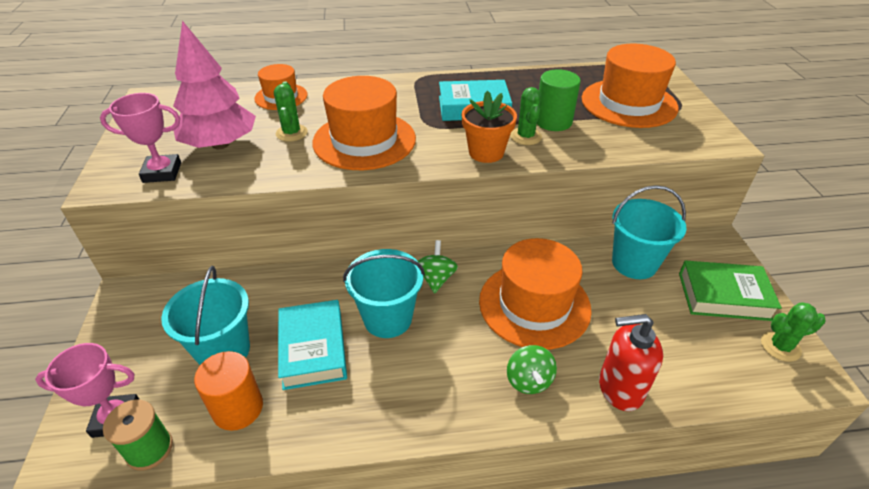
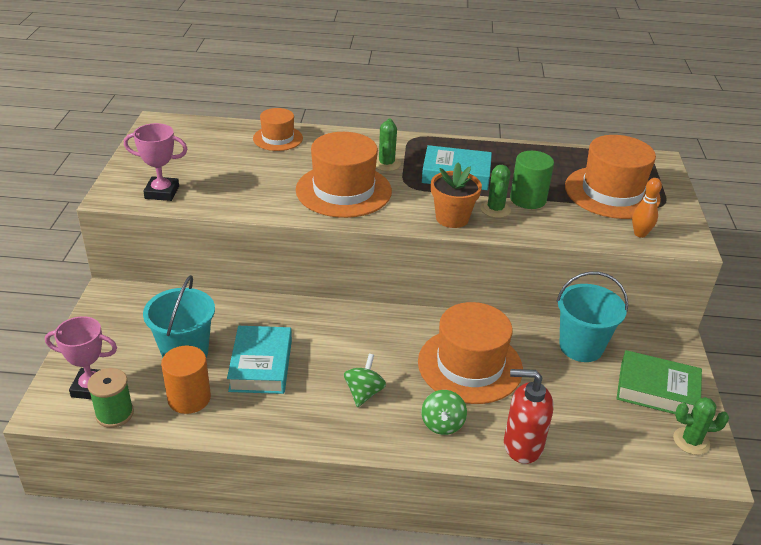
camera: 10 degrees right, 5 degrees down
(220, 144) = (215, 175): pink tree -> none
(291, 133) = (280, 174): green cactus -> green cactus (386, 164)
(387, 318) = (332, 353): turquoise bucket -> none
(436, 278) = (386, 327): green spinning top -> green spinning top (364, 393)
(674, 140) = (640, 234): none -> orange bowling pin

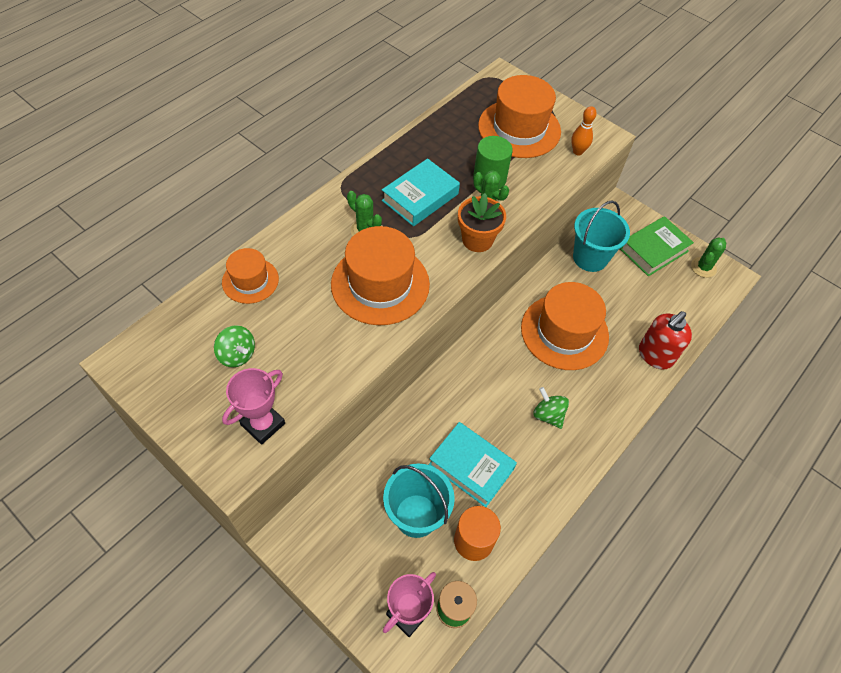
camera: 55 degrees left, 20 degrees up
(442, 424) = (609, 387): green spinning top -> green spinning top (237, 355)

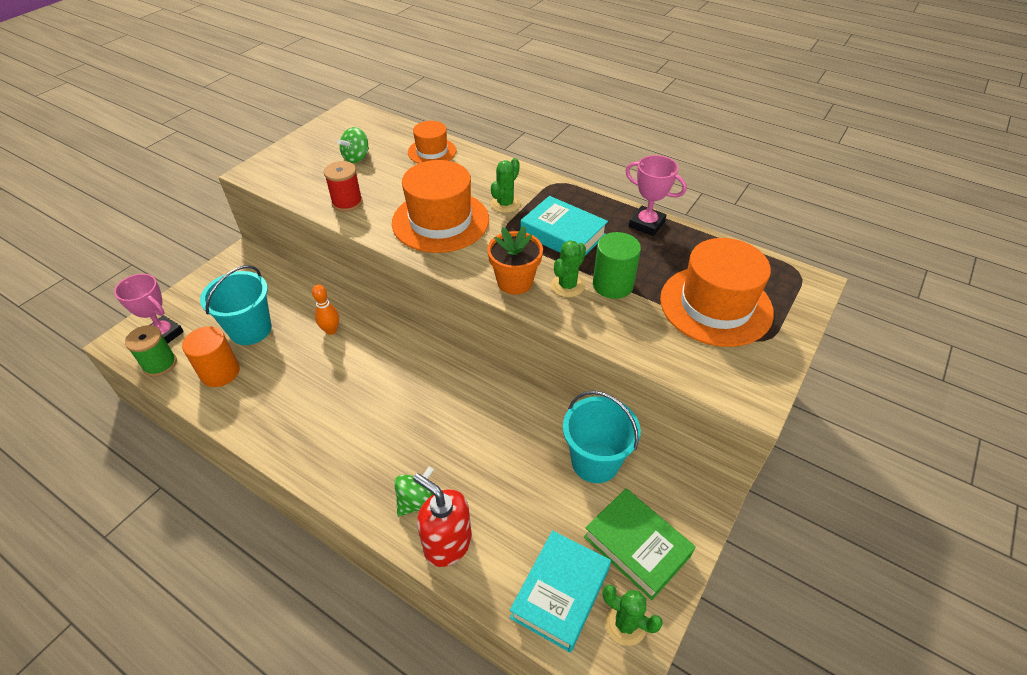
camera: 85 degrees right, 10 degrees down
(263, 424) = (292, 179): pink trophy -> pink trophy (646, 224)
(327, 365) = (347, 202): none -> red spool
(471, 467) = (296, 364): turquoise book -> turquoise book (560, 593)
(548, 415) = (354, 425): green spinning top -> green spinning top (416, 501)
(564, 332) = (469, 436): orange hat -> none
(578, 151) = (703, 367): orange bowling pin -> orange bowling pin (331, 330)

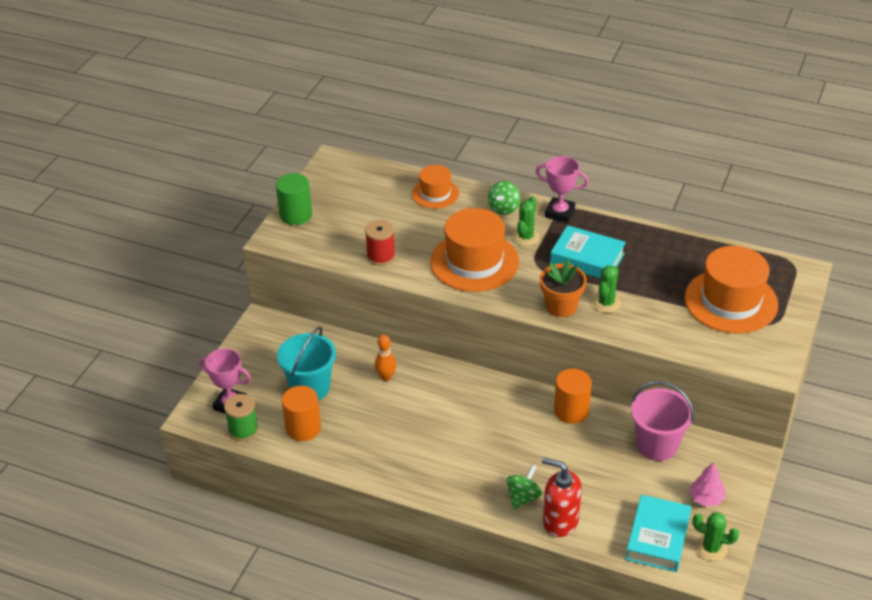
camera: 10 degrees left, 5 degrees down
(356, 157) = (366, 210): green spinning top -> green spinning top (504, 208)
(510, 401) = (571, 411): none -> orange cylinder
(595, 462) = (657, 445): turquoise bucket -> pink bucket
(612, 285) = (643, 296): green cylinder -> green cylinder (296, 215)
(636, 546) = (706, 498): green book -> pink tree
(646, 224) = (656, 238): pink trophy -> pink trophy (559, 213)

